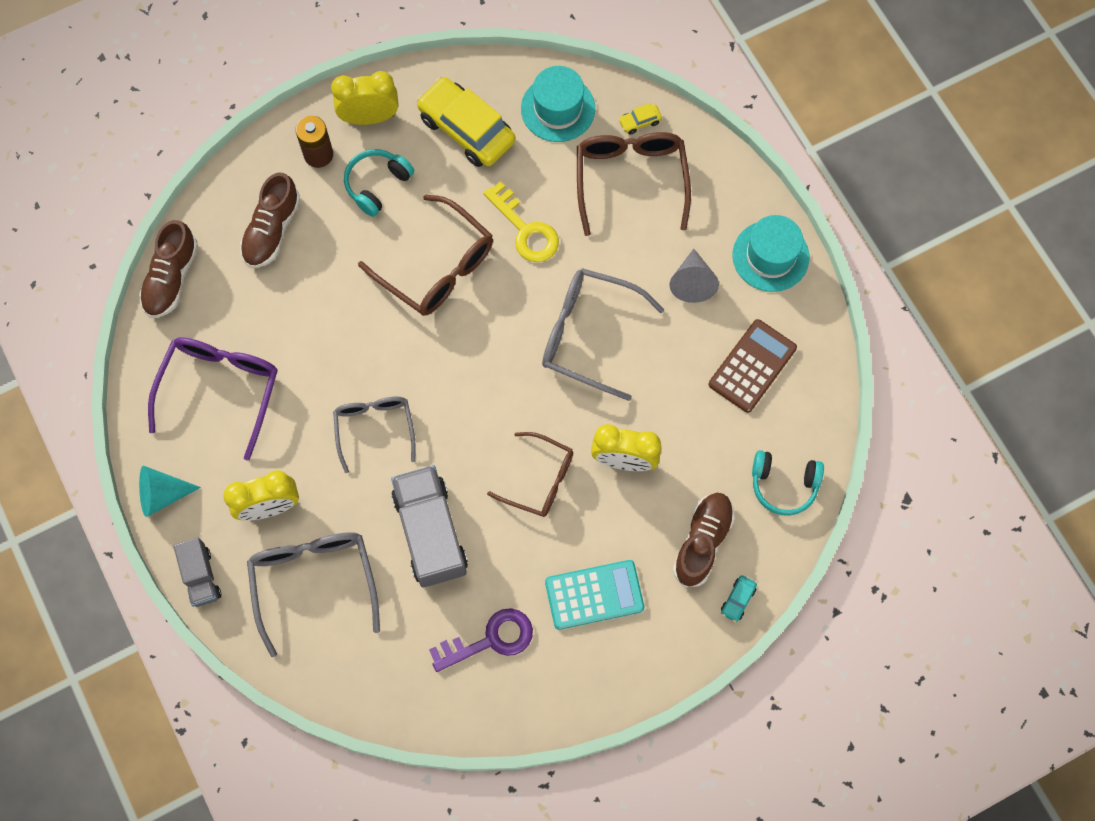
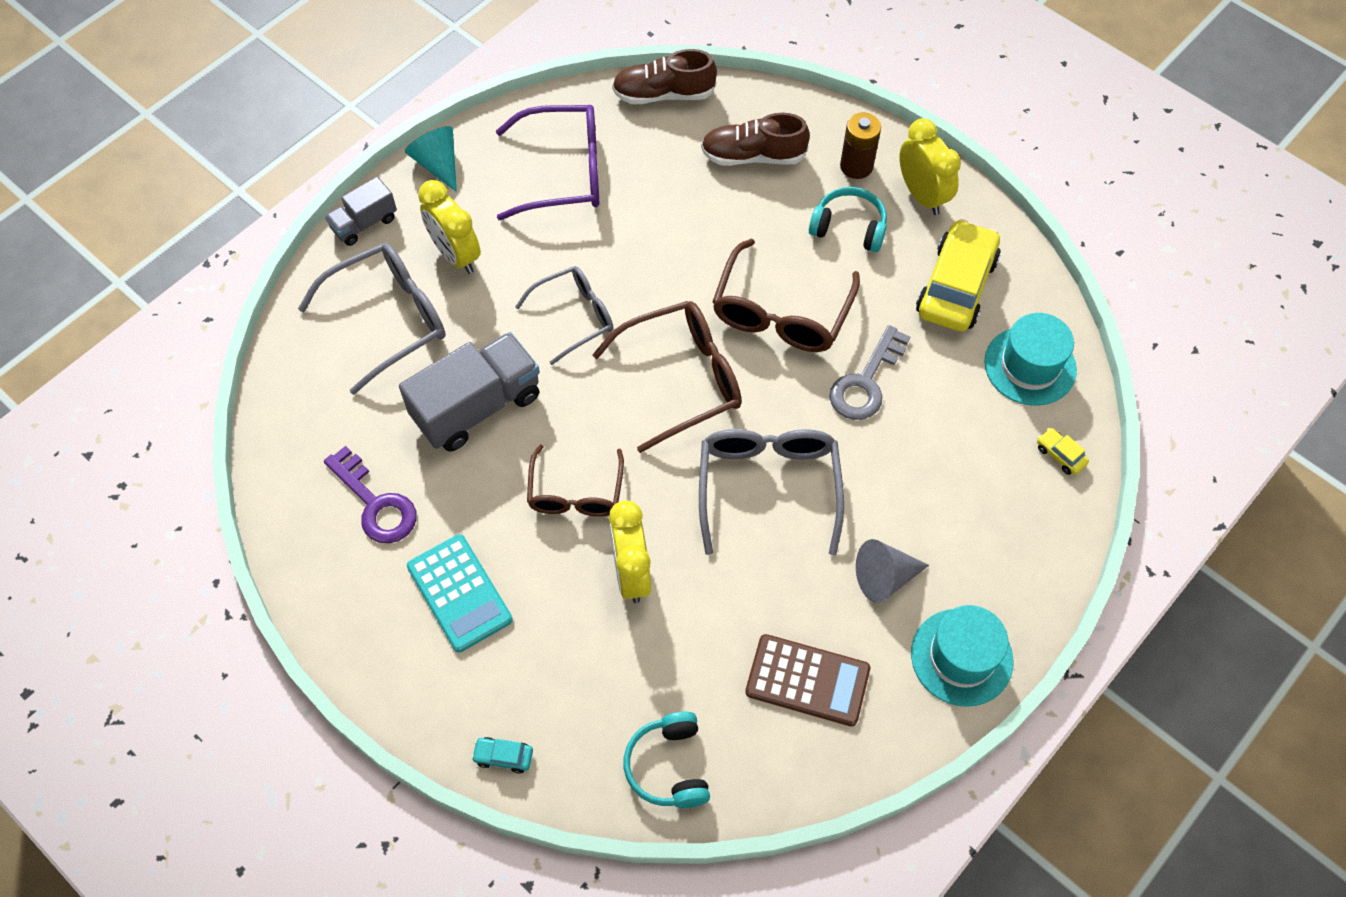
camera: 70 degrees right, 10 degrees down
(525, 229) = (866, 382): yellow key -> grey key
(630, 179) = (982, 469): brown glasses -> brown glasses (682, 379)
(702, 542) = (562, 692): brown shoe -> none

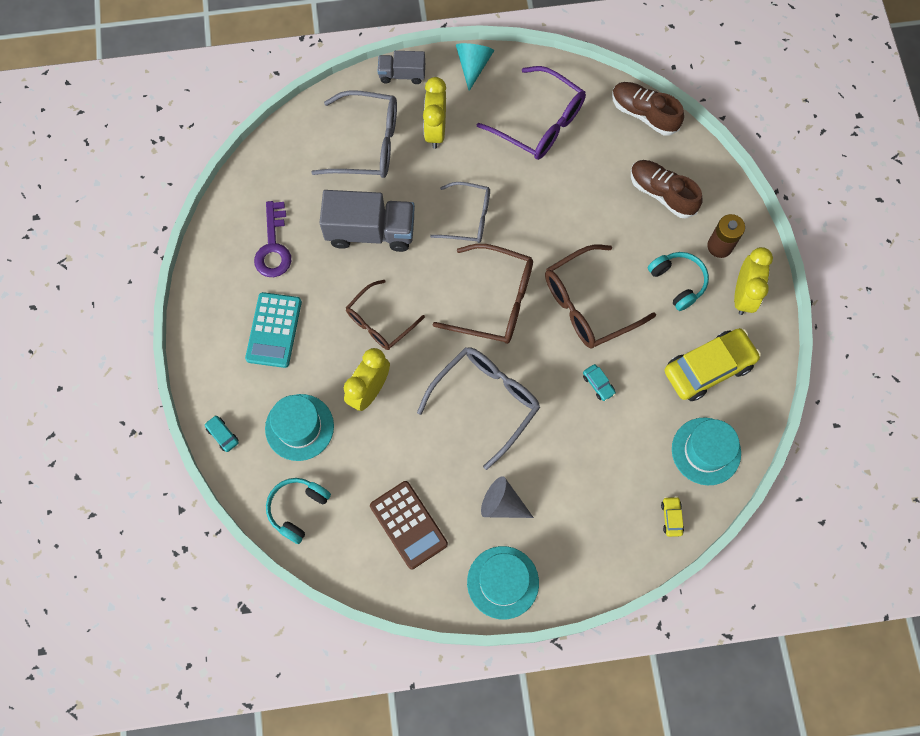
camera: 40 degrees right, 10 degrees up
(587, 675) = (299, 427): none -> turquoise hat
(866, 382) = (598, 384): grey key -> turquoise car

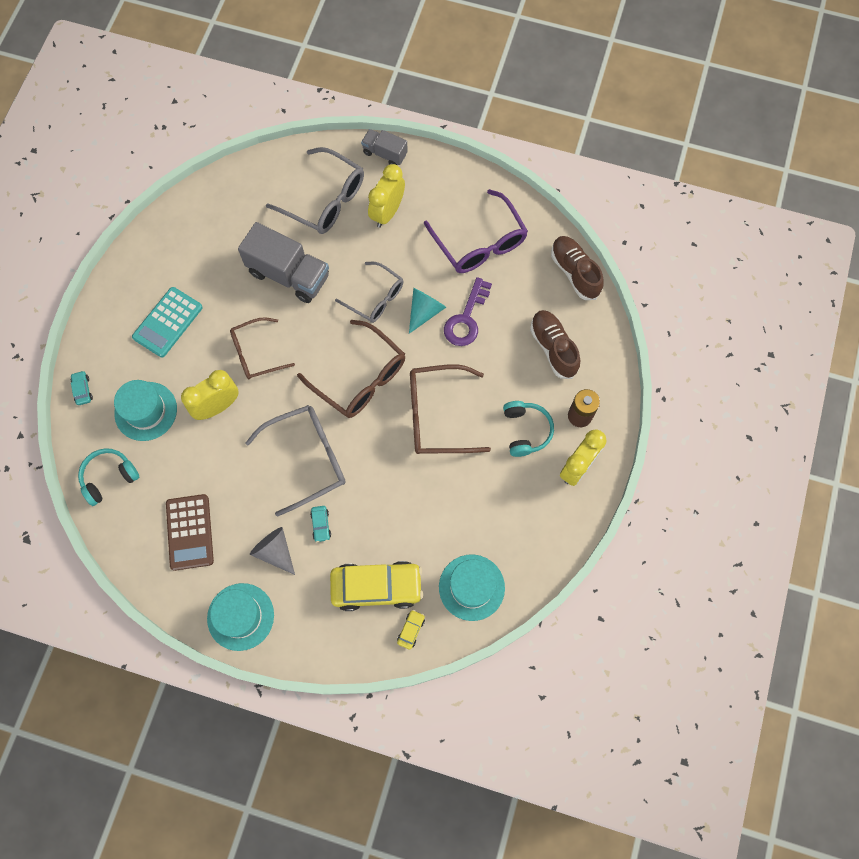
camera: 25 degrees right, 0 degrees up
(273, 246) = (204, 253): purple key -> purple key (466, 318)
(473, 66) = (448, 170): turquoise cone -> turquoise cone (425, 311)
(598, 384) = (409, 487): turquoise car -> turquoise car (321, 525)
(708, 368) = (512, 517): yellow car -> yellow car (377, 587)

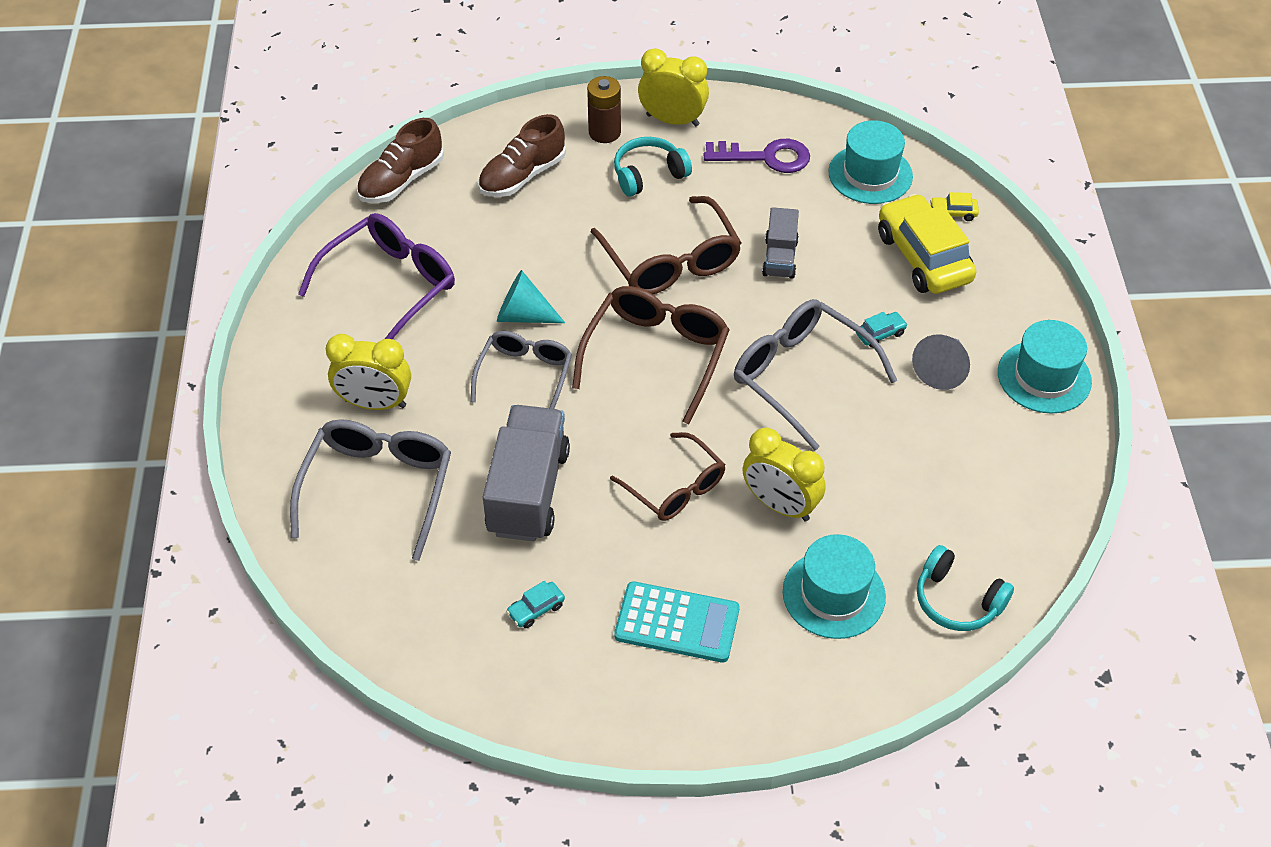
camera: 110 degrees left, 20 degrees down
(82, 390) = (844, 696): turquoise car -> turquoise car (536, 609)
(189, 532) = (974, 471): brown calculator -> none
(385, 153) = (267, 438): grey truck -> grey truck (780, 258)
(466, 318) = (516, 269): purple key -> purple key (765, 157)

